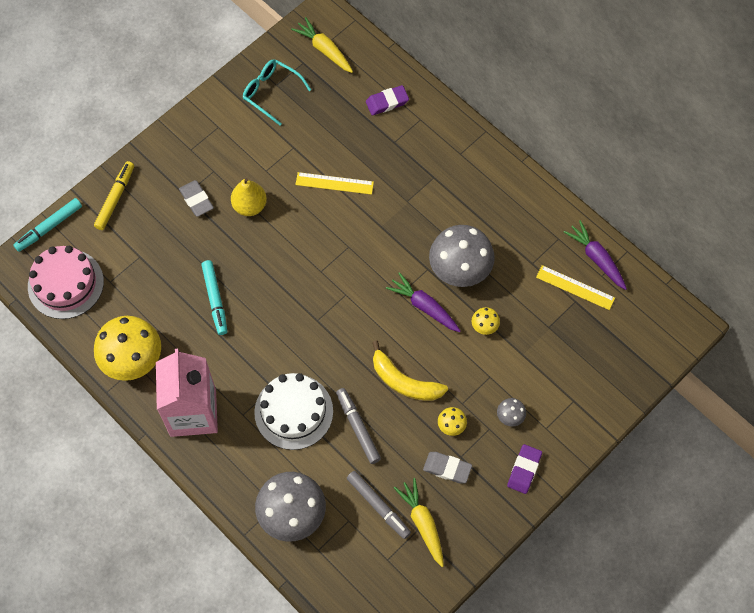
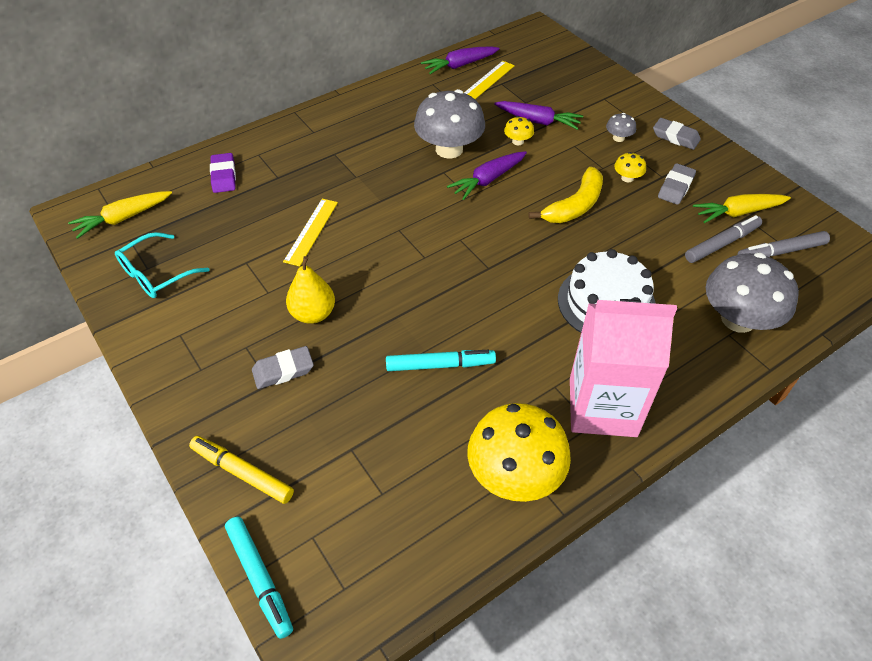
camera: 80 degrees left, 15 degrees down
(65, 284) = (371, 560): pink cake -> none
(358, 428) = (628, 249): grey marker -> grey marker (781, 252)
(520, 341) = (538, 121): none -> purple carrot
(524, 470) = (675, 137): purple eraser -> grey eraser

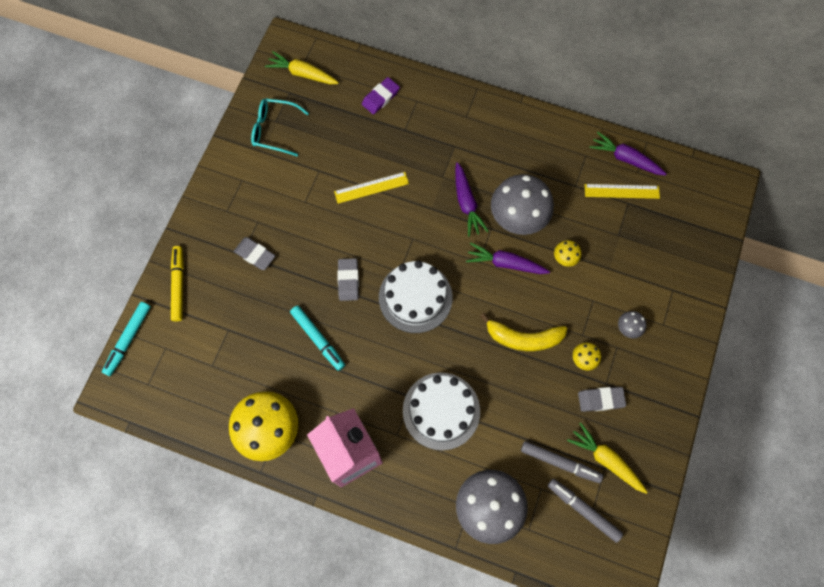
camera: 55 degrees right, 20 degrees up
(313, 314) = (306, 239): yellow pear -> none
(464, 259) = (415, 297): none -> white cake
(538, 121) = (601, 257): purple carrot -> purple carrot (466, 203)
(675, 137) = (665, 370): grey eraser -> grey eraser (348, 280)

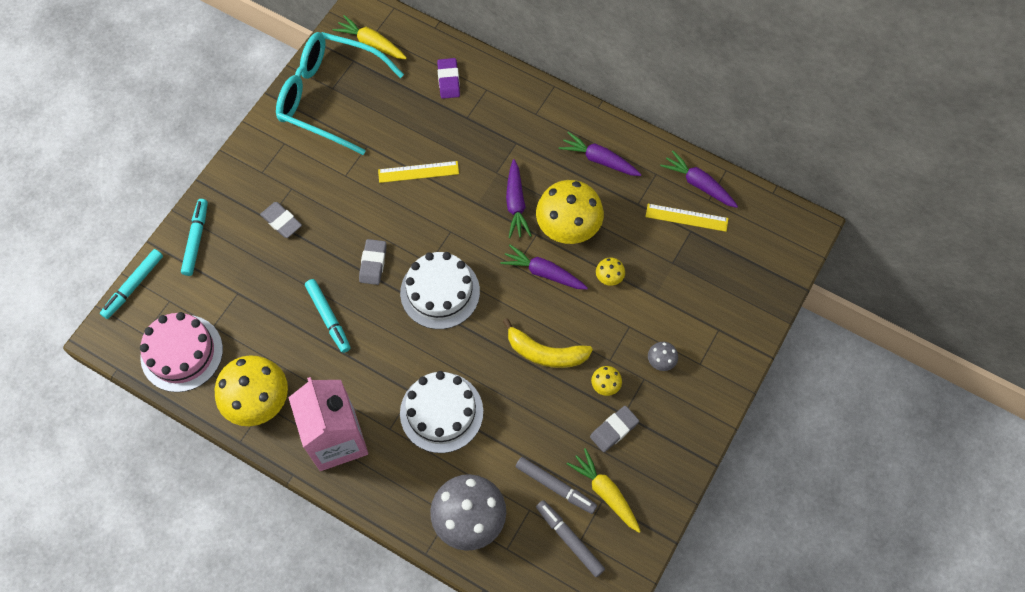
camera: 10 degrees right, 5 degrees down
(178, 285) = (196, 240): yellow marker -> turquoise marker
(187, 396) = (182, 353): none -> pink cake
(274, 130) = (329, 97): turquoise glasses -> turquoise glasses, size x1.88
(380, 98) = (448, 80): purple eraser -> purple eraser turned 60 degrees counterclockwise
(518, 216) = (568, 226): grey mushroom -> yellow mushroom
(532, 150) = (599, 160): none -> purple carrot
(600, 400) = (614, 430): grey eraser -> grey eraser turned 45 degrees counterclockwise

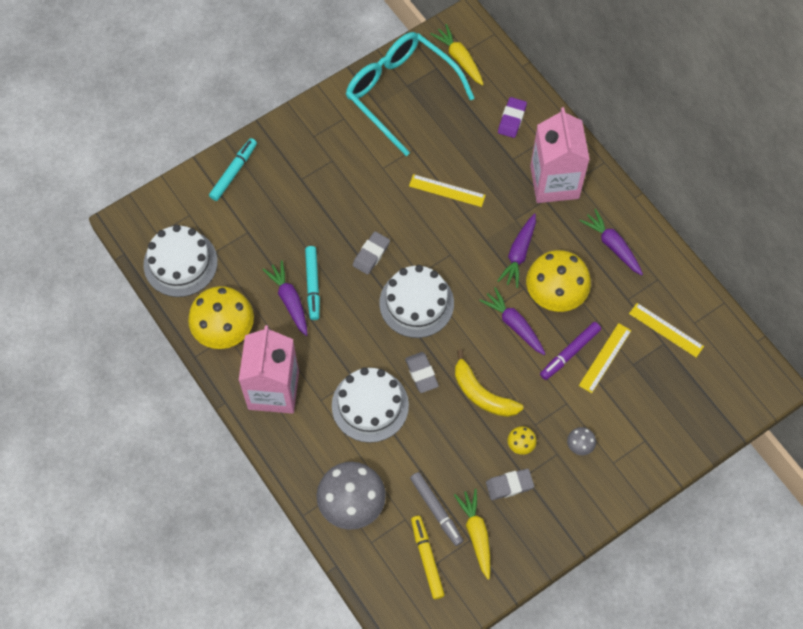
camera: 25 degrees right, 0 degrees up
(134, 286) = (166, 190): turquoise marker -> none
(182, 353) = (180, 263): pink cake -> white cake
(281, 221) = (311, 186): grey eraser -> grey eraser (421, 373)
(517, 123) = (554, 182): none -> pink carton
(569, 539) = (427, 559): grey marker -> yellow marker
(609, 277) = (570, 353): yellow mushroom -> purple marker
(644, 268) = (605, 358): none -> yellow ruler
(698, 184) = (692, 305): purple carrot -> purple carrot (289, 300)

